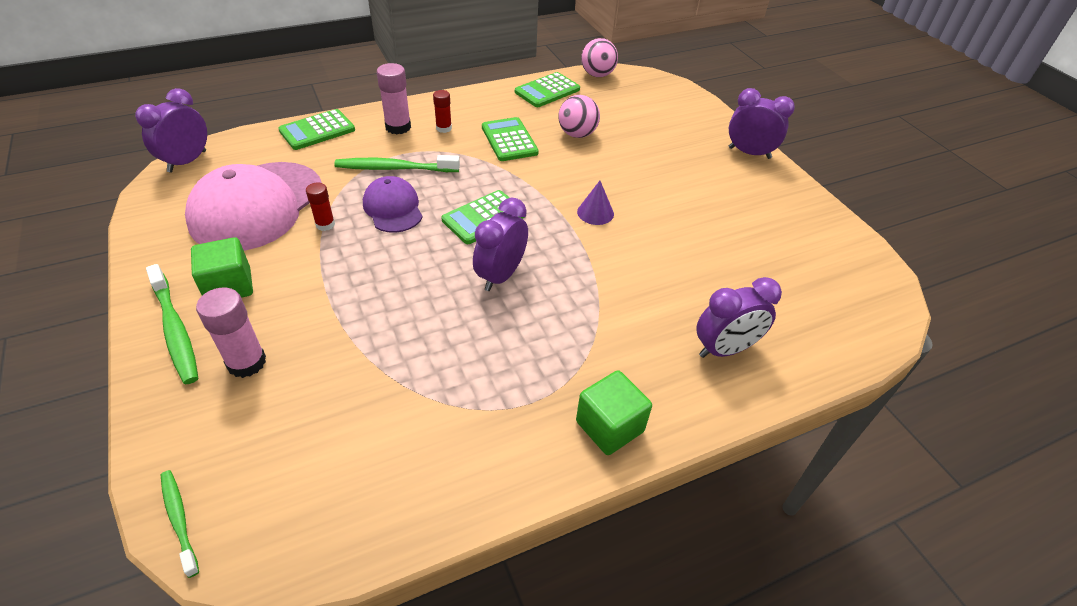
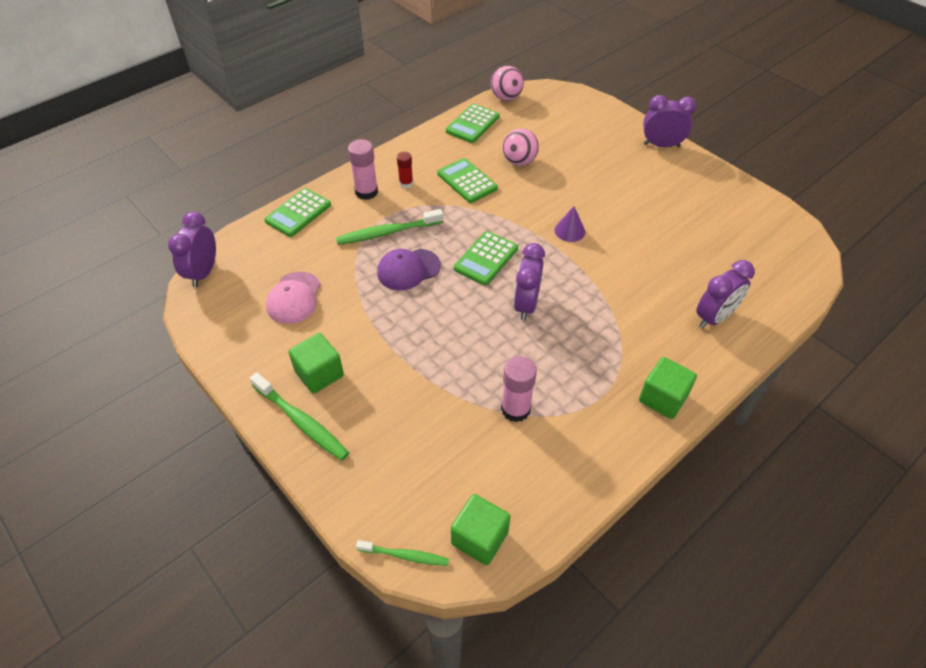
camera: 15 degrees left, 5 degrees up
(179, 520) = (405, 555): green toothbrush -> green toothbrush turned 150 degrees clockwise
(246, 362) = (375, 430): pink glue stick -> pink glue stick (515, 409)
(257, 206) = (294, 298): pink cap -> pink cap, size x0.54
(280, 528) = (479, 538): none -> green cube
(325, 224) = (362, 299): red glue stick -> none
(393, 208) = (408, 269): purple cap -> purple cap turned 75 degrees counterclockwise

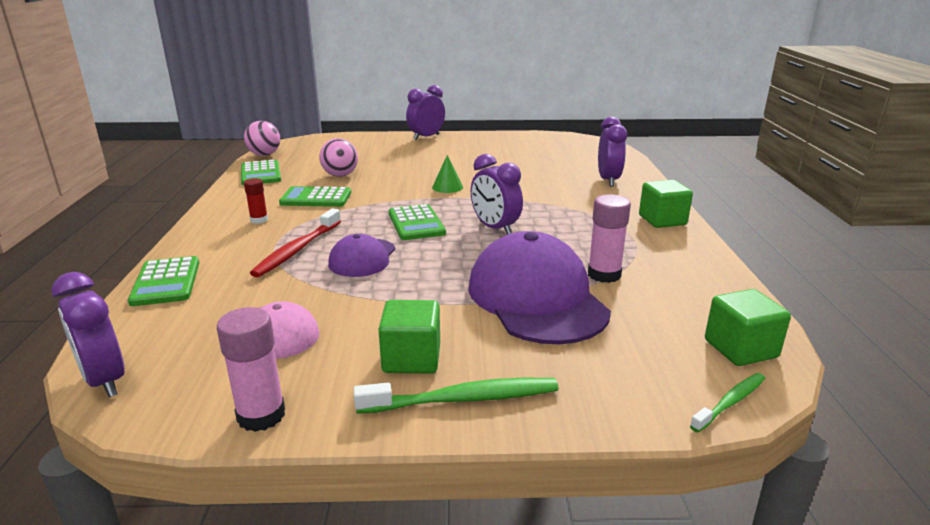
camera: 50 degrees left, 25 degrees down
(366, 192) = (225, 239): pink glue stick -> pink glue stick (261, 415)
(387, 232) = (297, 249): green toothbrush -> red toothbrush
(443, 390) = (536, 298): none -> purple cap
(569, 231) = (447, 187): purple cone -> green cone

